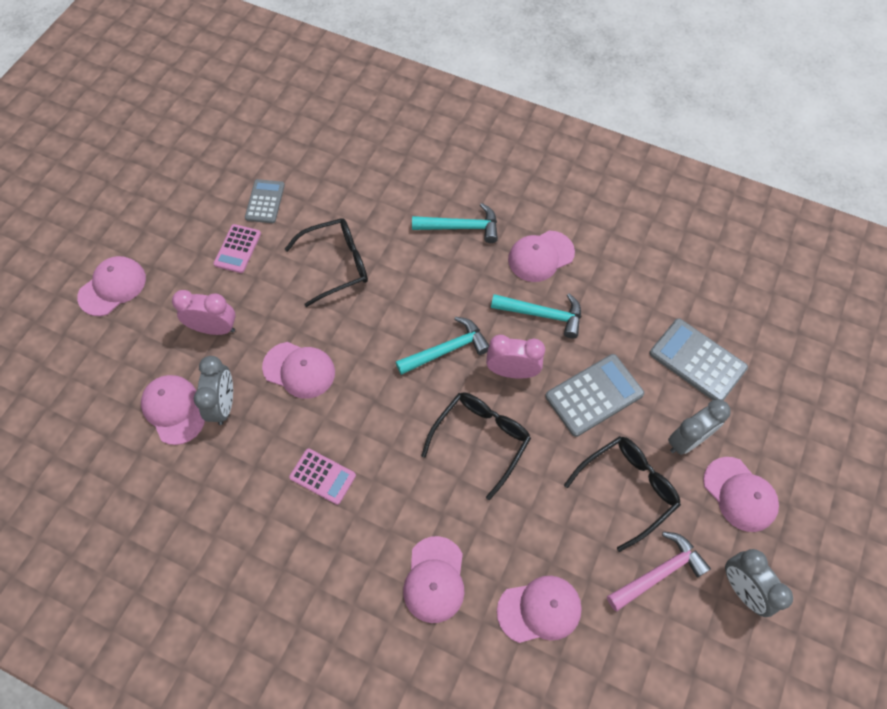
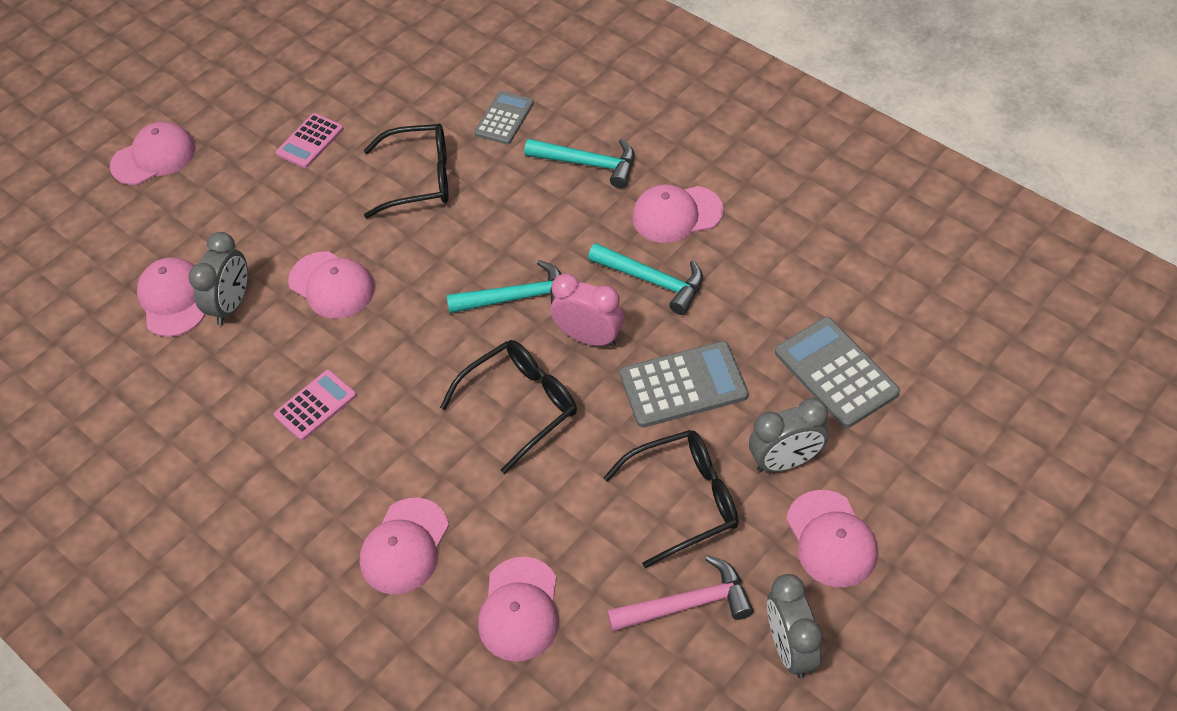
camera: 20 degrees right, 10 degrees down
(214, 328) = (251, 222): pink clock -> none
(265, 201) = (361, 95): grey calculator -> grey calculator (504, 118)
(322, 476) = (315, 405): pink calculator -> pink calculator turned 90 degrees counterclockwise
(539, 609) = (519, 609): pink cap -> pink cap turned 90 degrees clockwise

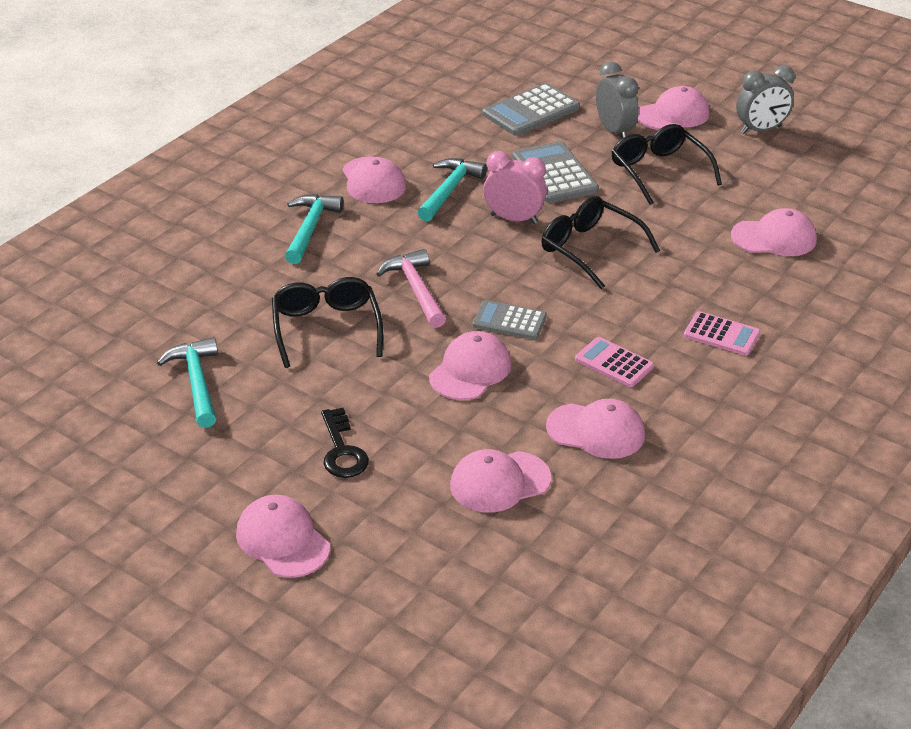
camera: 100 degrees left, 15 degrees down
(231, 305) = (502, 437): grey clock -> none
(246, 192) = (342, 450): none -> black key
(310, 141) = (266, 412): pink calculator -> pink calculator (721, 334)
(404, 546) = (740, 297): pink cap -> pink cap (596, 431)
(504, 118) = (243, 281): grey calculator -> grey calculator (509, 321)
(517, 297) = (474, 258): turquoise hammer -> turquoise hammer (196, 382)
(589, 337) = (513, 219): pink clock -> pink clock turned 90 degrees clockwise
(687, 604) = (742, 168): pink hammer -> pink hammer (415, 290)

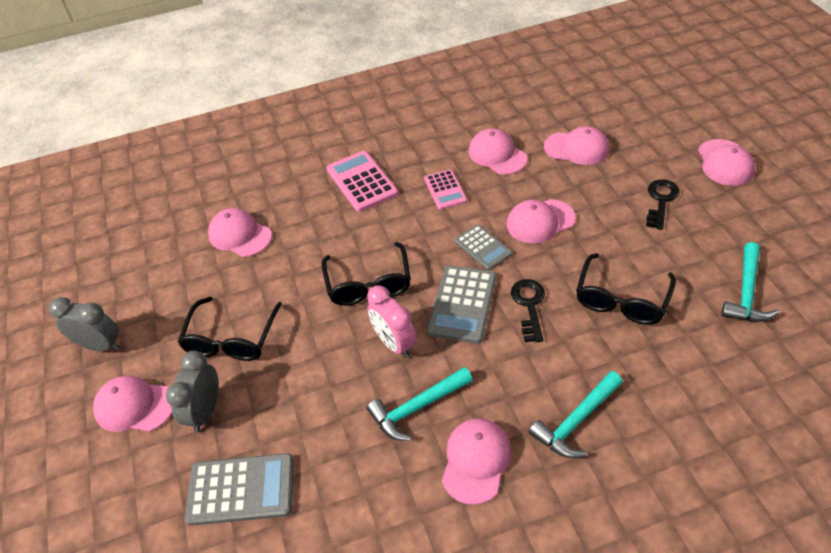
camera: 140 degrees left, 10 degrees up
(415, 290) = (529, 305): pink hammer -> black key
(554, 174) = (312, 381): grey calculator -> grey calculator (462, 304)
(721, 334) = (362, 181): pink calculator -> pink calculator, size x1.56

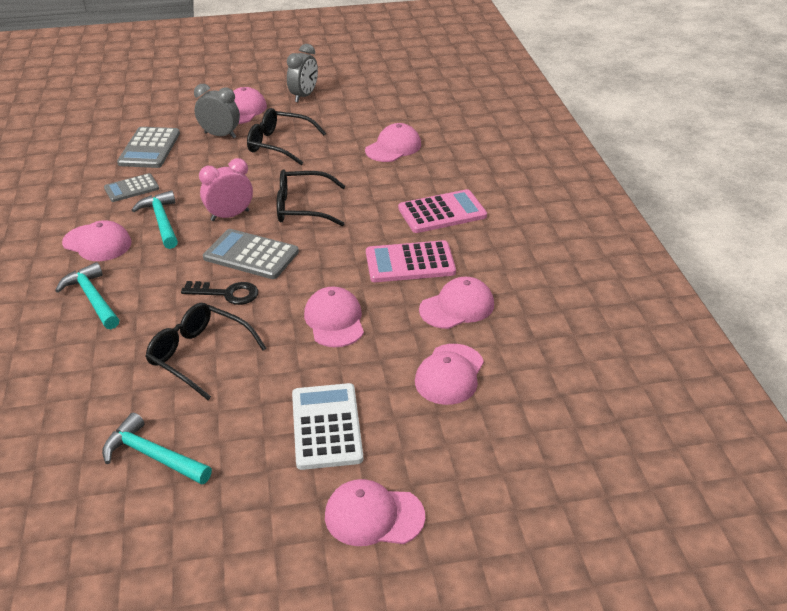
camera: 95 degrees right, 10 degrees down
(445, 190) = (410, 263): pink calculator -> pink calculator, size x1.56
(482, 248) = (315, 276): grey calculator -> grey calculator (131, 188)
(661, 200) = (326, 426): black key -> white calculator

